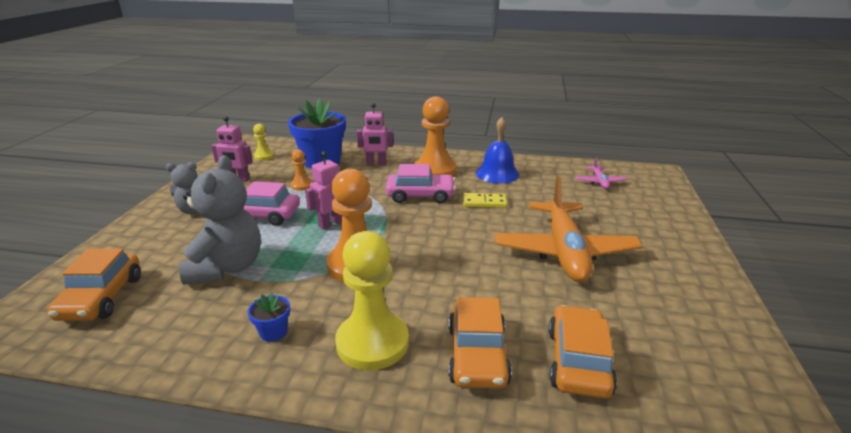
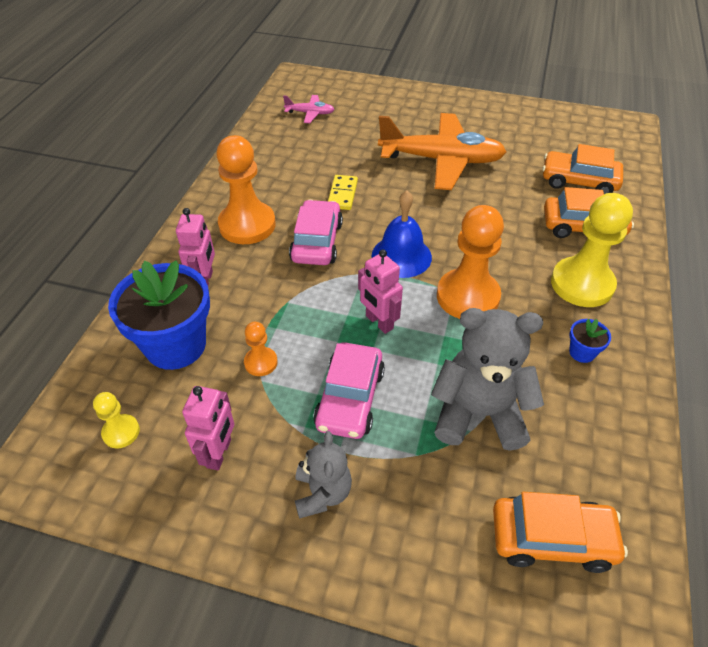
camera: 85 degrees left, 20 degrees up
(497, 173) = (271, 176): blue bell -> blue bell (401, 256)

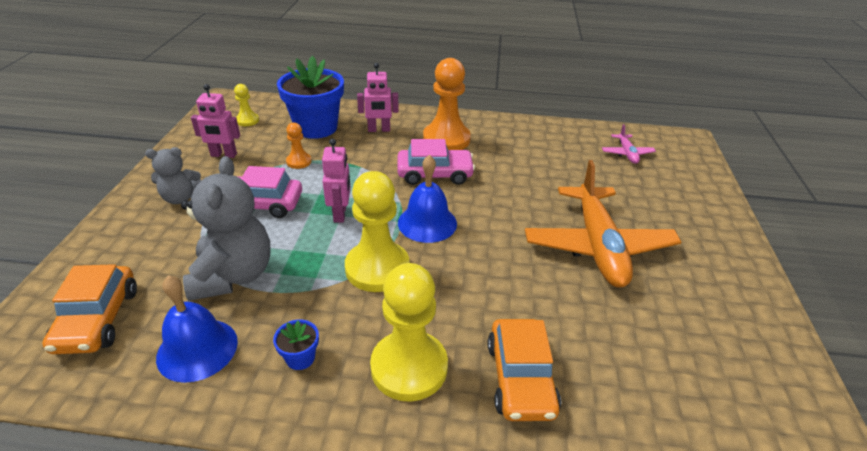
camera: 80 degrees right, 10 degrees down
(342, 194) = (506, 182): yellow domino -> none
(379, 322) = (340, 214): pink robot -> pink robot turned 135 degrees clockwise
(467, 296) = (377, 268): orange pawn -> yellow pawn
(579, 181) = (623, 382): orange car -> none
(582, 432) = (197, 349): none -> blue bell

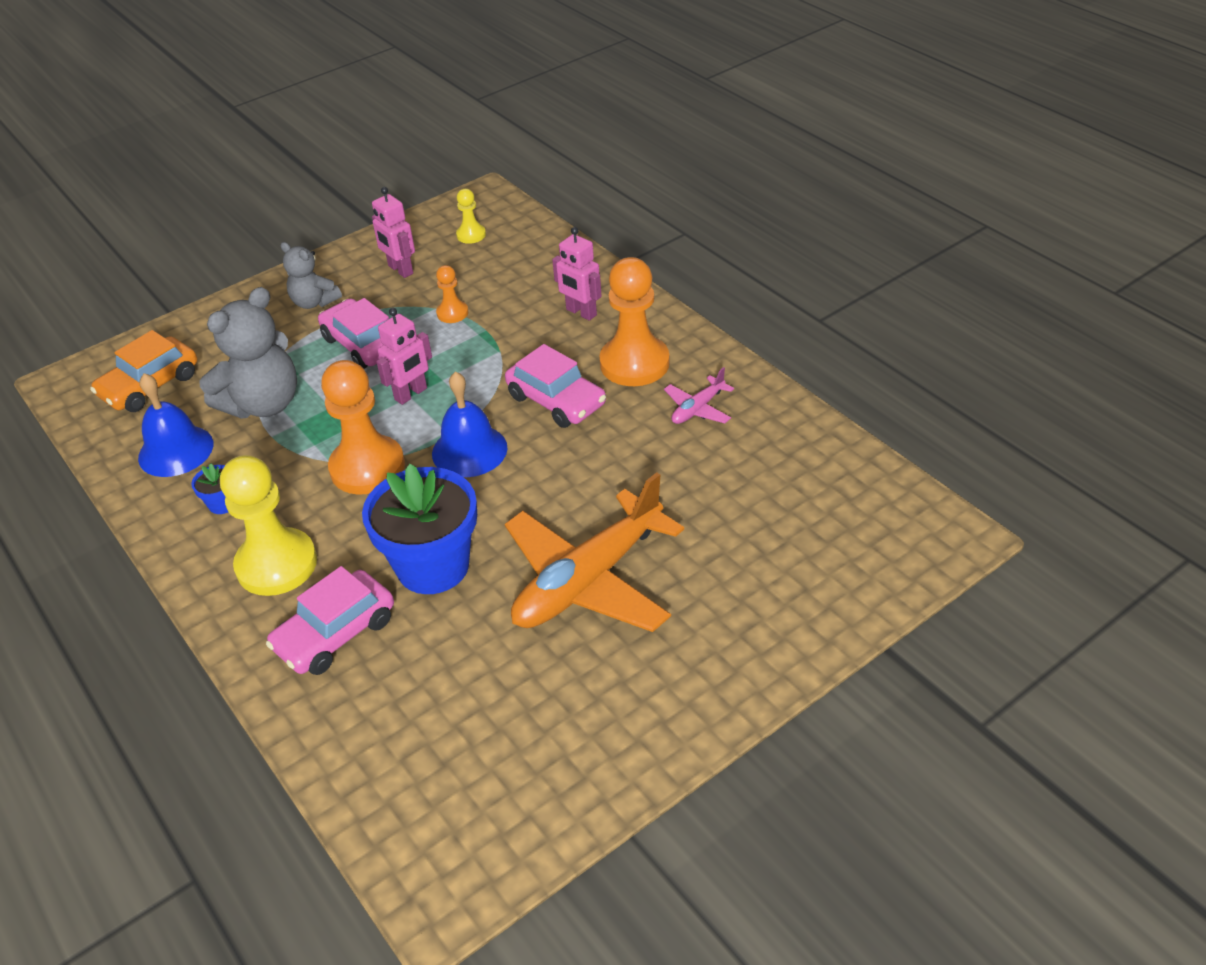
camera: 50 degrees right, 5 degrees up
(316, 127) = (522, 277): blue flower pot -> blue flower pot (433, 566)
(377, 268) = (367, 467): yellow pawn -> orange pawn
(520, 378) = (335, 633): orange car -> pink car
(627, 153) = (824, 504): pink plane -> pink plane (698, 409)

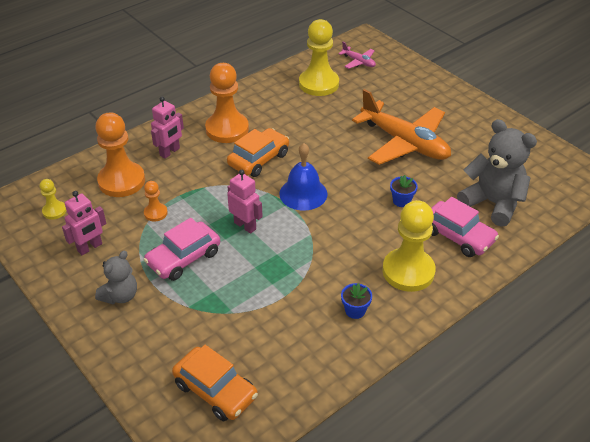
camera: 95 degrees left, 0 degrees up
(176, 450) = (299, 352): blue bell -> none
(263, 404) = (248, 306): grey teddy bear -> grey teddy bear (492, 203)
(367, 467) = (318, 239): orange pawn -> orange pawn (121, 181)
(433, 566) = (401, 201): blue flower pot -> blue flower pot, size x0.42
(556, 400) = (258, 159): pink car -> orange car
(698, 409) = (271, 106): pink plane -> pink plane (358, 62)
(772, 466) = (318, 84): none -> yellow pawn

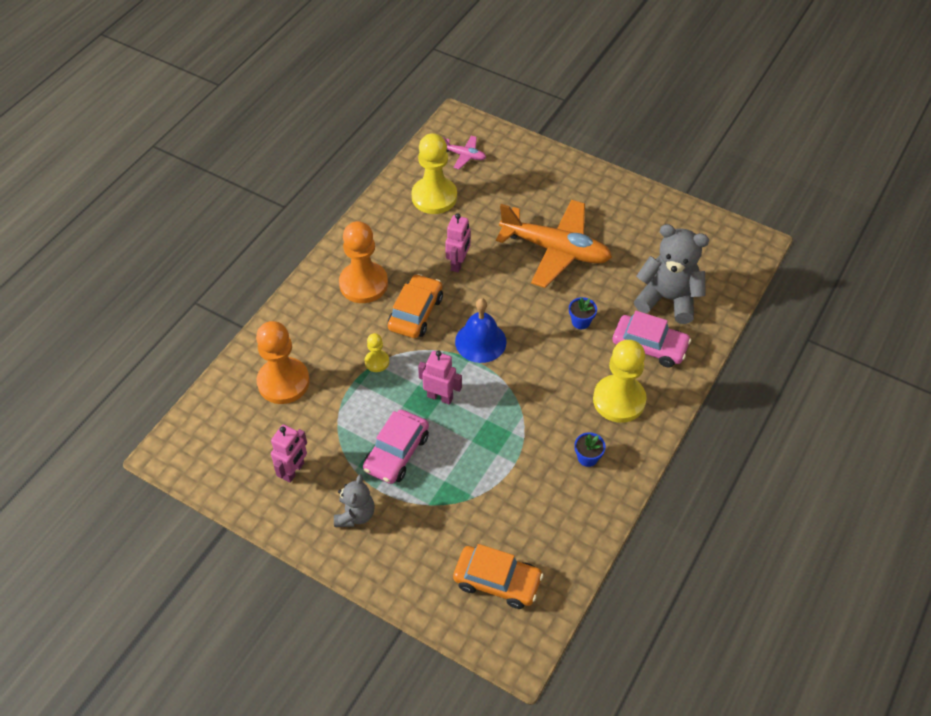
camera: 20 degrees left, 10 degrees up
(54, 211) = (231, 440): yellow pawn -> yellow pawn (377, 362)
(155, 213) = (340, 410): orange pawn -> none
(170, 152) = (316, 330): pink robot -> pink robot (458, 263)

